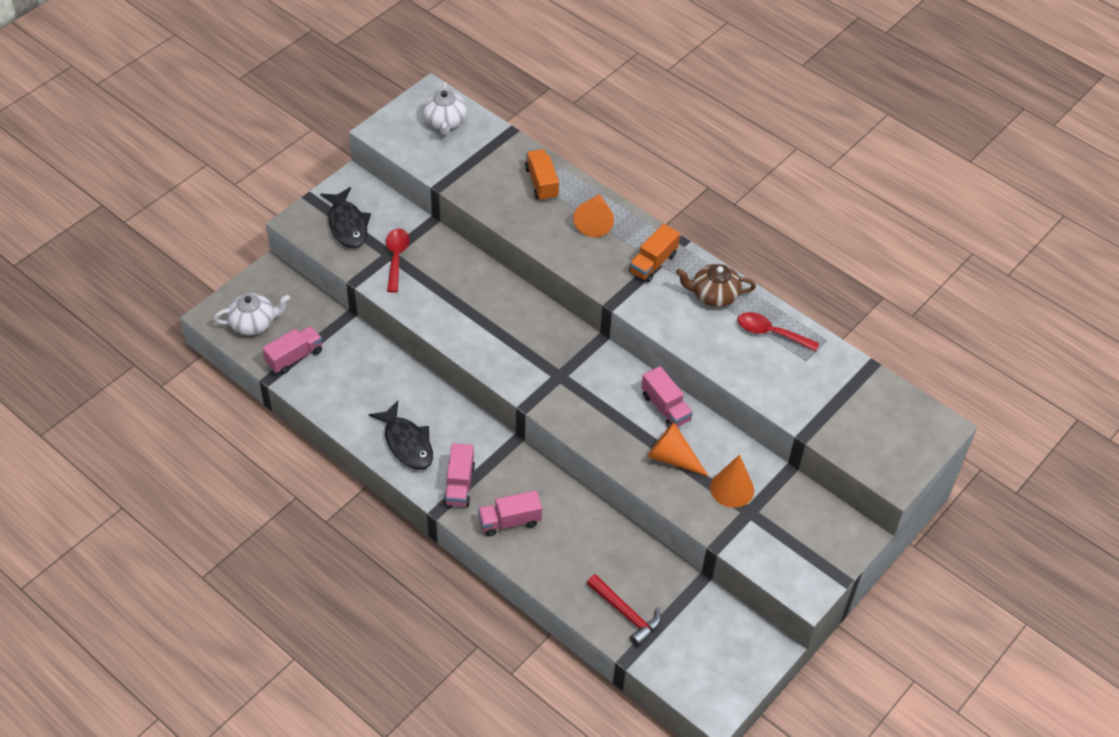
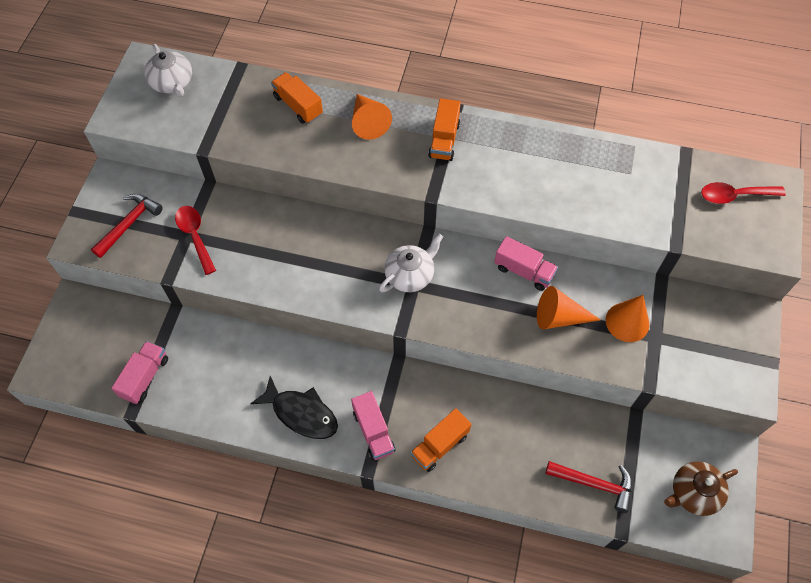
camera: 25 degrees left, 10 degrees up
(254, 323) = (85, 360): white teapot -> white teapot (410, 275)
(347, 225) = (129, 224): black fish -> red hammer
(509, 521) = (440, 445): pink truck -> orange truck
(714, 295) = (515, 147): brown teapot -> brown teapot (693, 493)
(770, 333) = (585, 161): red spoon -> red spoon (734, 196)

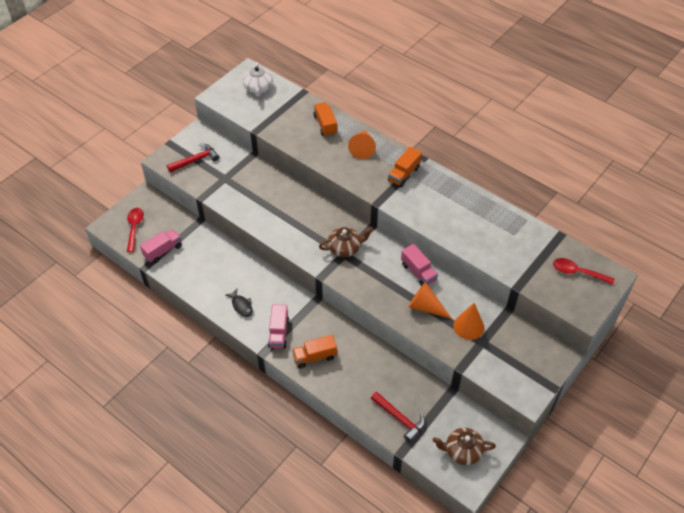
camera: 25 degrees right, 10 degrees down
(195, 236) = (229, 180): red spoon -> red spoon (134, 228)
(301, 413) = (241, 306): black fish -> black fish, size x0.61
(410, 275) = (345, 248): white teapot -> brown teapot

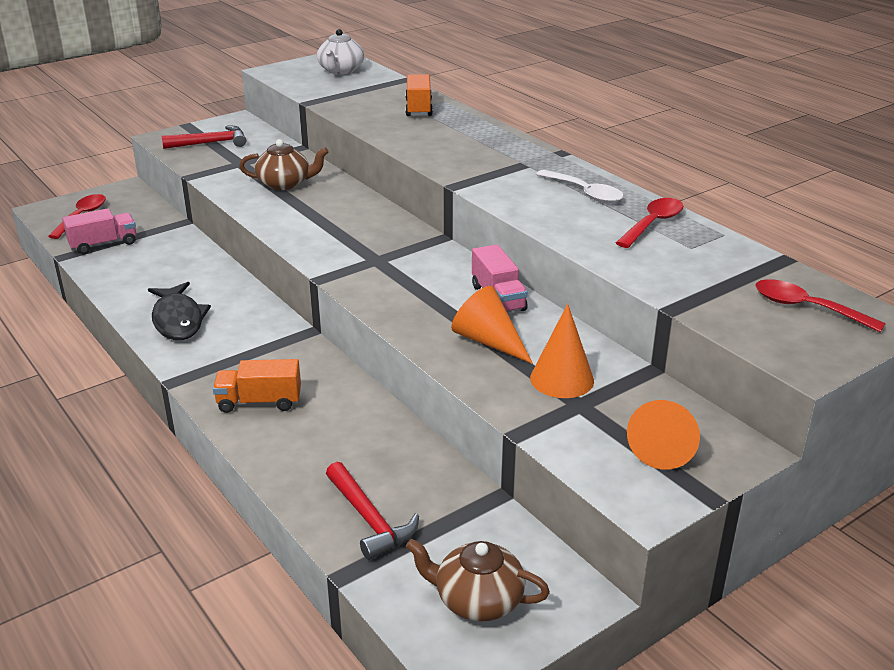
camera: 15 degrees right, 20 degrees down
(241, 306) = (178, 320): black fish -> black fish, size x1.64
(278, 333) = (217, 361): pink truck -> none
(345, 248) = (383, 254): brown teapot -> brown teapot (285, 184)
(362, 148) = (464, 133): orange cone -> orange cone (664, 446)
(404, 174) = (519, 164): orange truck -> none
(448, 196) = (585, 193): none -> white spoon
(490, 217) = (653, 224): none -> red spoon

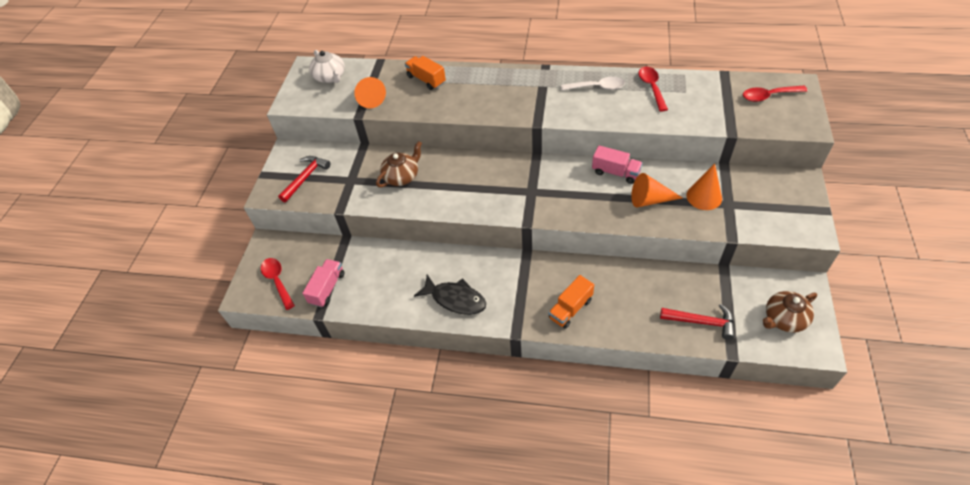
camera: 40 degrees left, 20 degrees up
(664, 446) = (780, 200): orange cone -> orange cone (370, 98)

